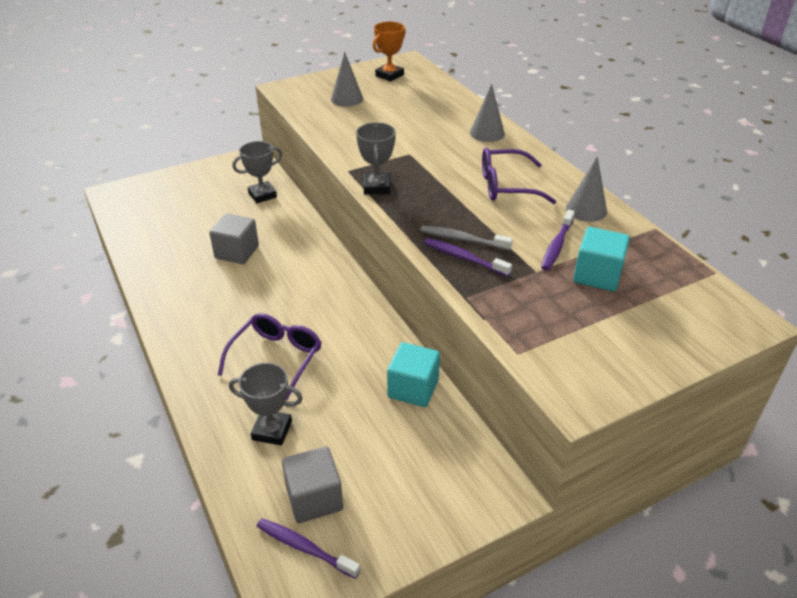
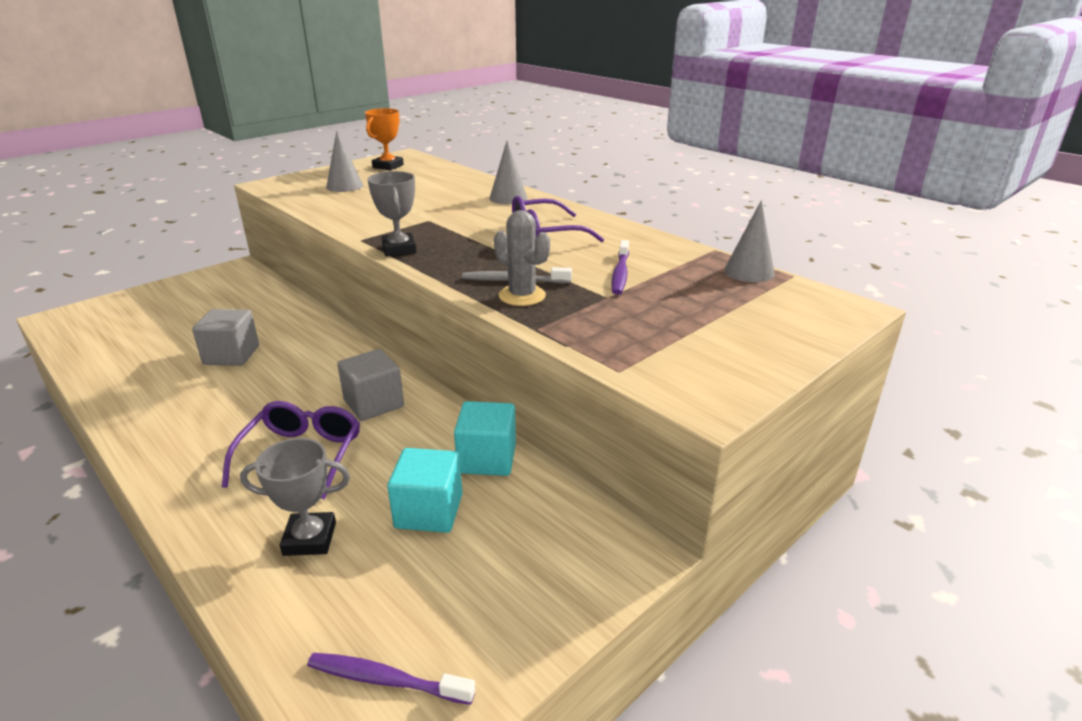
camera: 15 degrees left, 10 degrees down
(262, 195) = (256, 299): grey trophy -> none
(314, 498) = (386, 610): grey cube -> grey cube (374, 403)
(464, 258) = (522, 296): purple toothbrush -> grey cactus
(586, 210) = (637, 243): grey cone -> grey cone (749, 272)
(597, 275) = (675, 292): turquoise cube -> turquoise cube (429, 511)

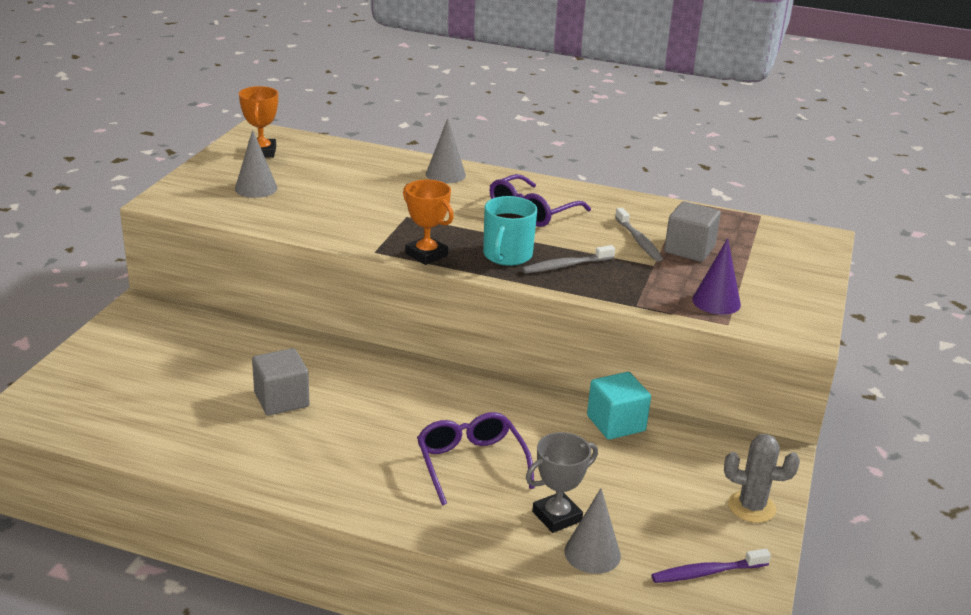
camera: 30 degrees left, 0 degrees up
(374, 403) = (475, 407): grey cube -> grey cube (689, 249)
(399, 249) = (426, 255): grey trophy -> orange trophy
(429, 511) = (617, 472): turquoise cube -> none
(469, 262) = (507, 255): none -> turquoise mug
(522, 296) = (590, 278): grey cactus -> grey cactus (751, 507)
(620, 273) = (638, 240): purple toothbrush -> grey toothbrush
(634, 345) = (716, 302): none -> purple cone
(749, 272) = (727, 218): grey cone -> grey cone (592, 553)

